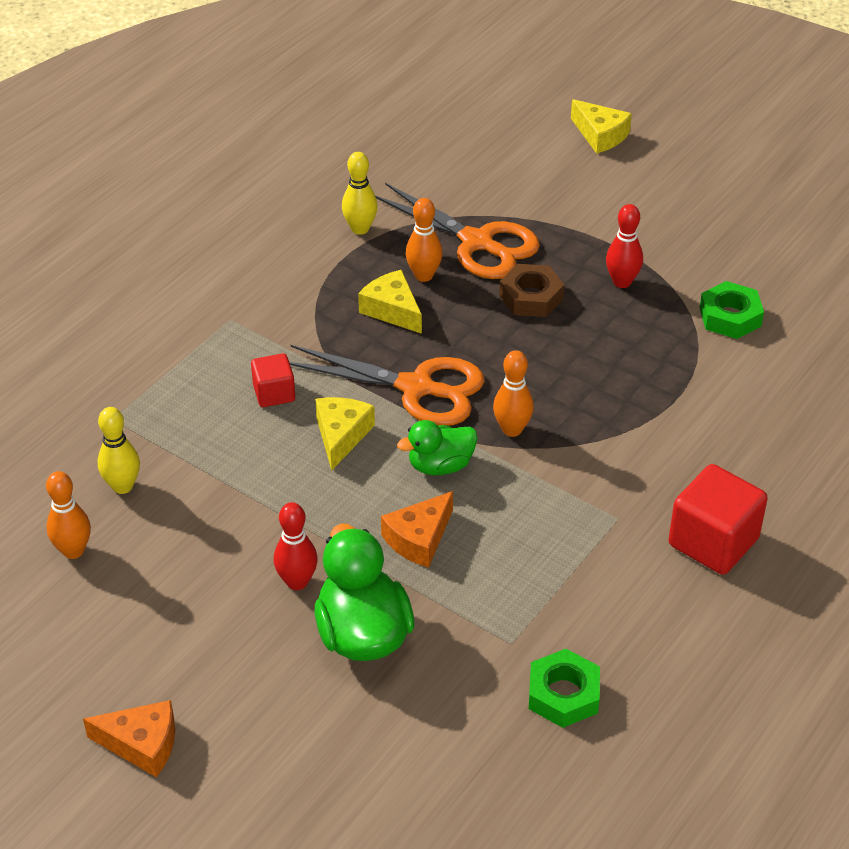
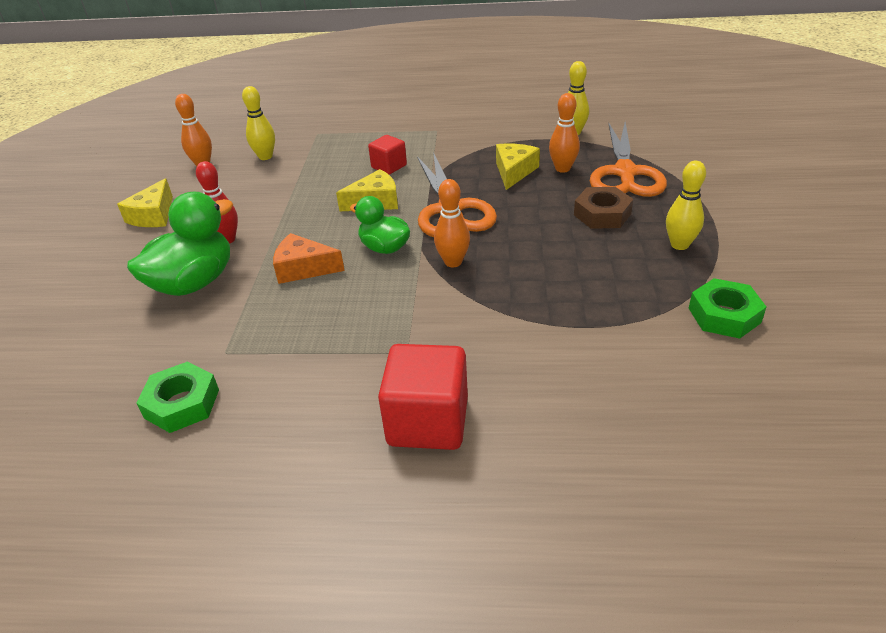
camera: 60 degrees right, 5 degrees down
(142, 744) = (56, 244): orange cheese -> none
(600, 135) = (823, 171): yellow cheese -> yellow cheese (153, 215)
(622, 282) = (679, 245): red bowling pin -> yellow bowling pin

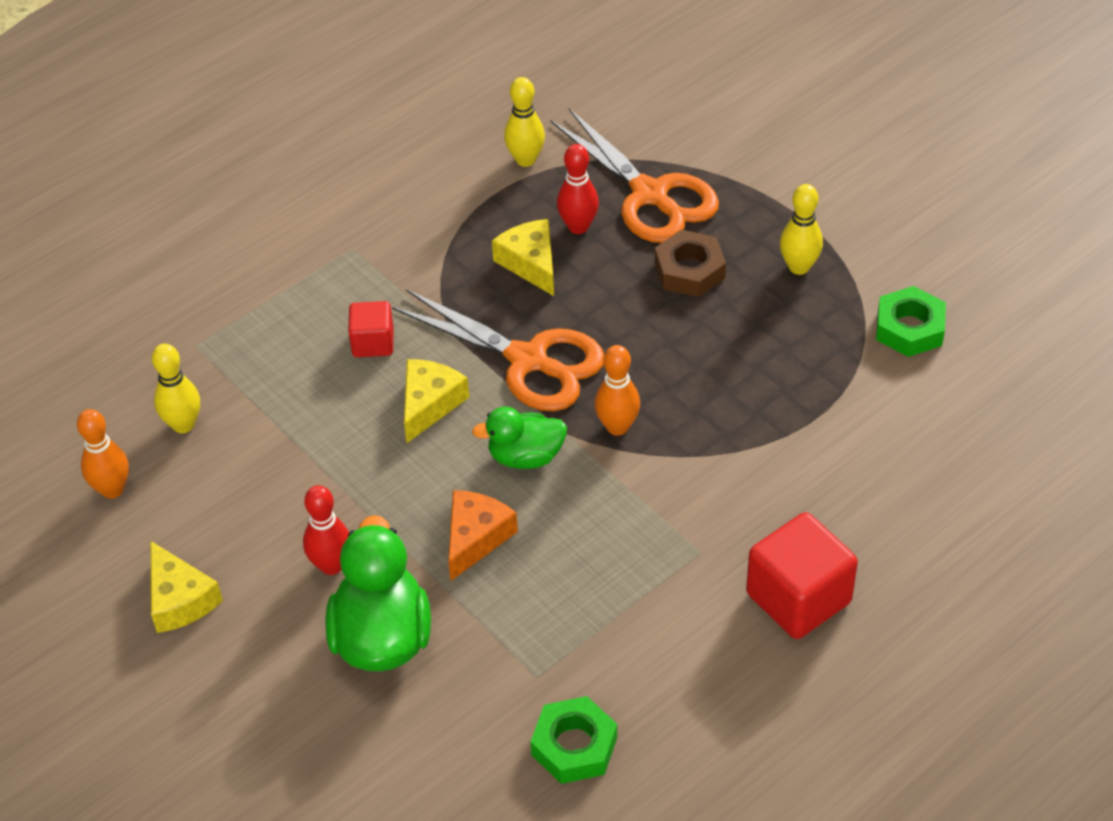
camera: 45 degrees left, 10 degrees up
(304, 268) = (476, 538): orange cheese -> orange cheese turned 150 degrees clockwise
(562, 169) = (578, 226): orange bowling pin -> red bowling pin

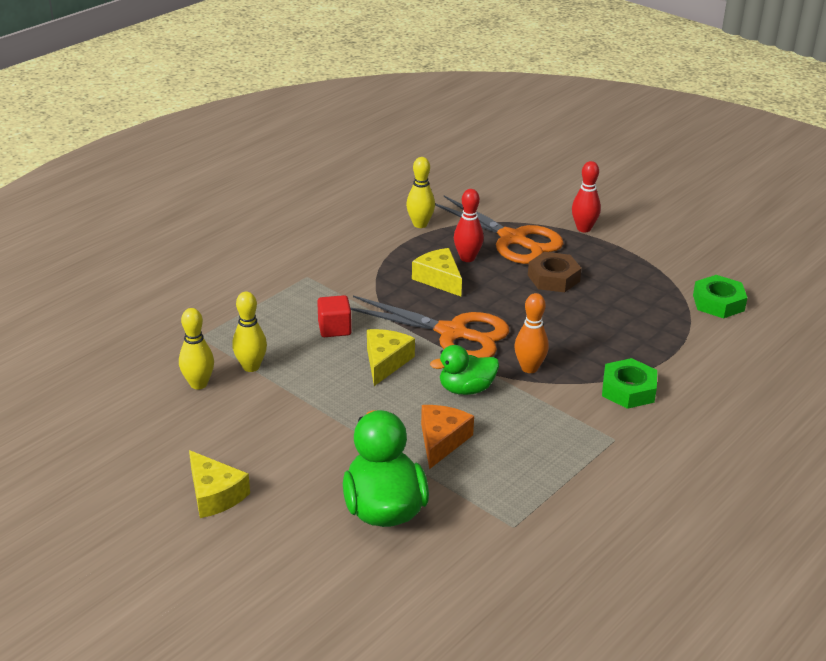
camera: 10 degrees left, 15 degrees down
(112, 489) = (148, 427): orange bowling pin -> none
(331, 565) = (333, 465): red bowling pin -> red bowling pin (583, 228)
(574, 746) = (557, 571): green nut -> green nut (628, 390)
(798, 598) = (698, 463): red cube -> none
(799, 267) = (629, 273): yellow bowling pin -> yellow bowling pin (251, 367)

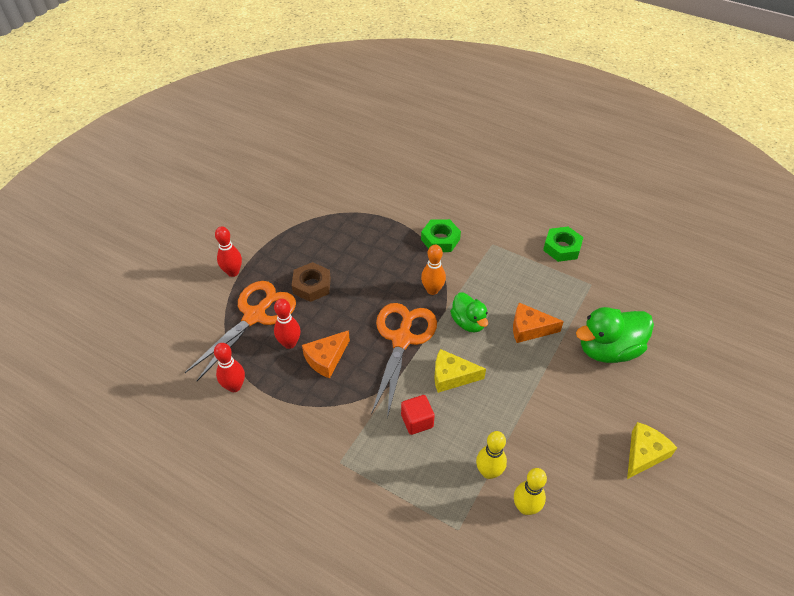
camera: 100 degrees left, 15 degrees up
(420, 224) = (234, 386): yellow bowling pin -> red bowling pin
(439, 279) = (326, 358): yellow cheese -> orange cheese
(718, 303) = (328, 199): green nut -> green nut (562, 248)

